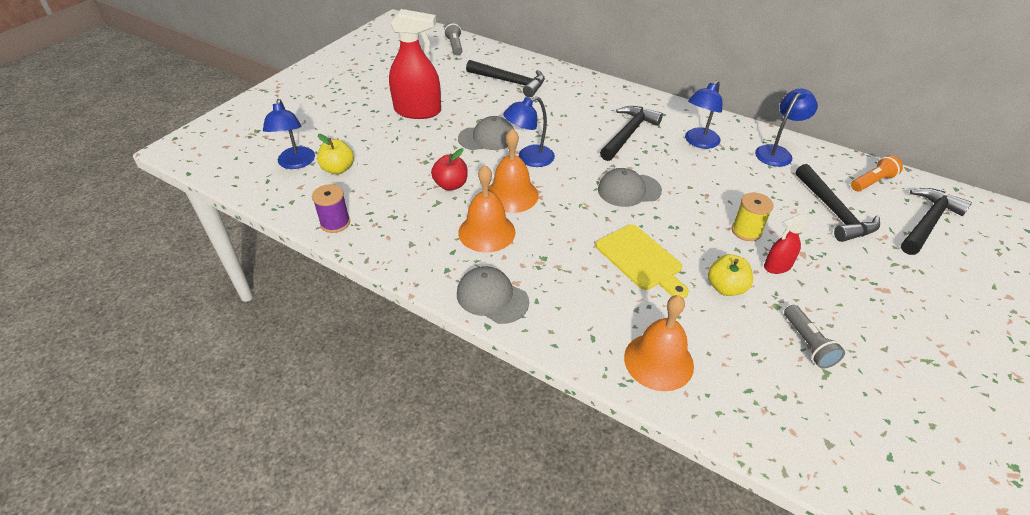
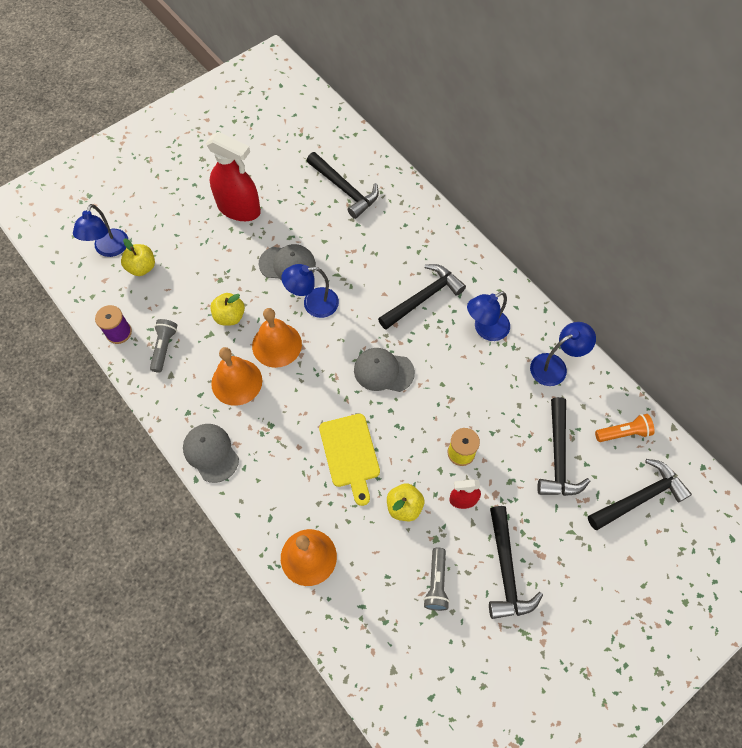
camera: 20 degrees right, 20 degrees up
(451, 185) = (230, 316): red apple -> yellow apple
(454, 46) = (314, 116): grey flashlight -> grey flashlight (164, 348)
(865, 312) = (506, 571): none -> black hammer

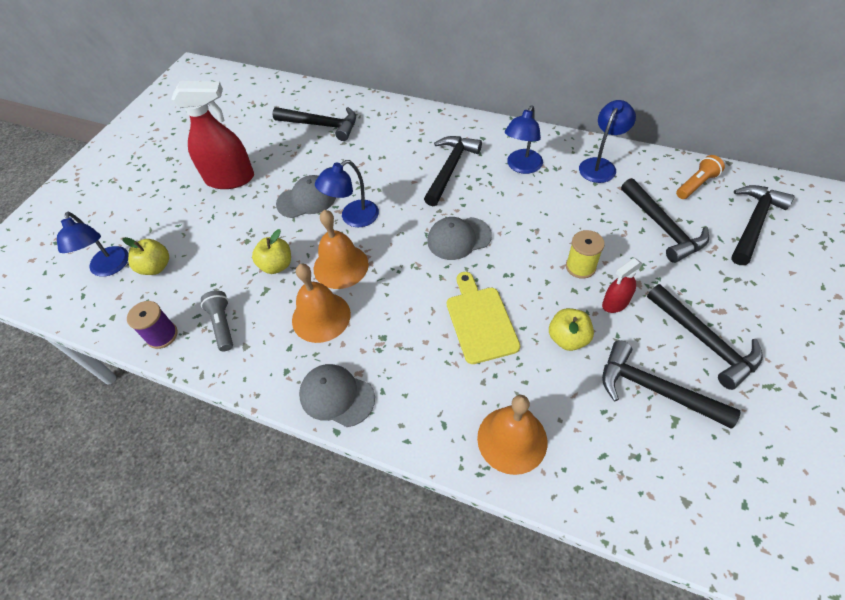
camera: 25 degrees left, 10 degrees down
(350, 454) = (480, 321): yellow cutting board -> yellow cutting board turned 150 degrees counterclockwise
(436, 583) = (654, 389): grey flashlight -> black hammer

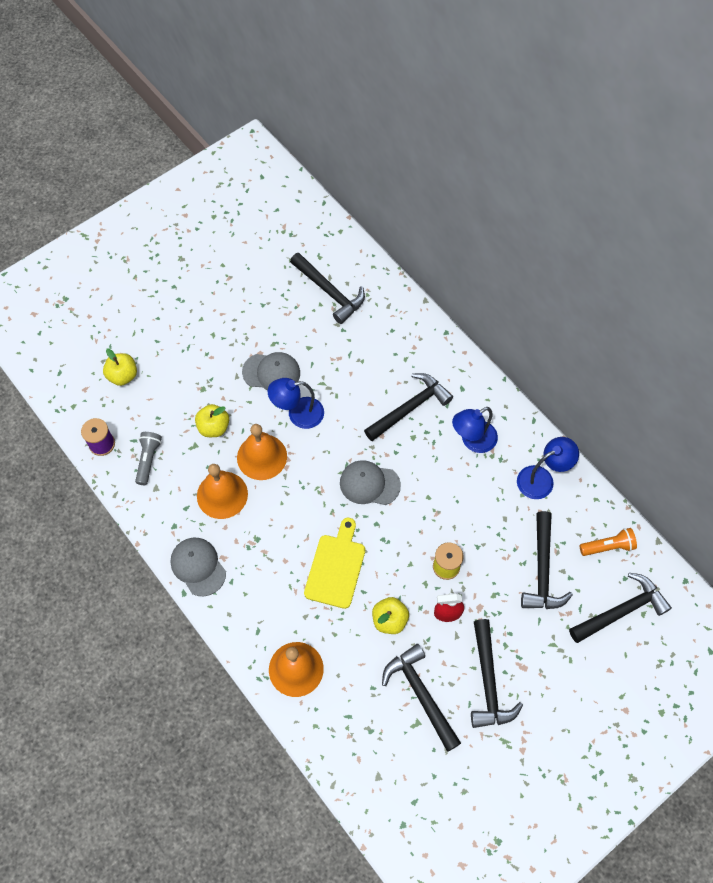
camera: 25 degrees right, 10 degrees up
(110, 268) = (88, 356): blue lamp -> none
(230, 179) = (220, 313): red spray bottle -> none

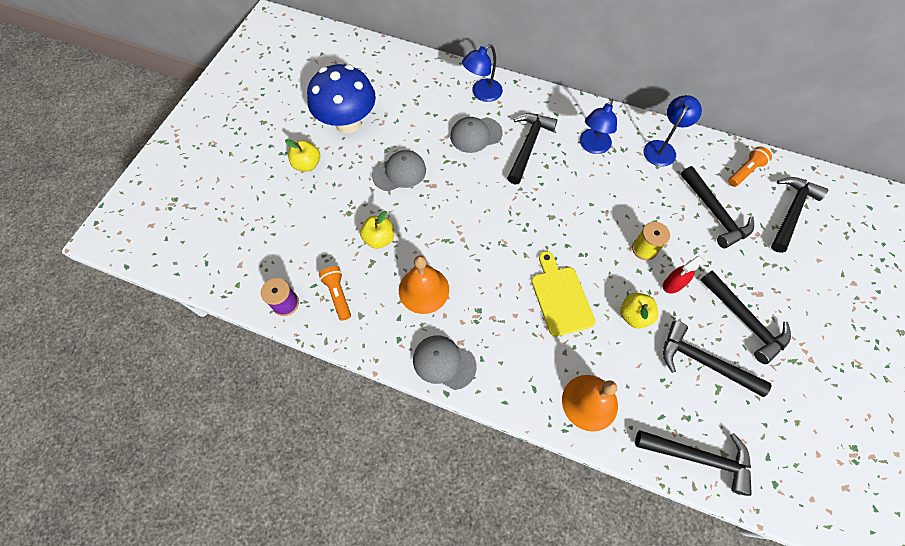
camera: 30 degrees left, 0 degrees up
(123, 376) = (269, 236): yellow apple -> yellow apple (307, 164)
(148, 460) = (338, 295): grey flashlight -> orange flashlight
(256, 298) = (348, 123): none -> blue mushroom
(262, 457) = (436, 241): orange bell -> none
(298, 414) = (443, 193): blue lamp -> blue lamp (482, 94)
(330, 292) = (405, 92): black hammer -> black hammer (699, 457)
(369, 484) = (539, 217): grey cap -> grey cap (476, 135)

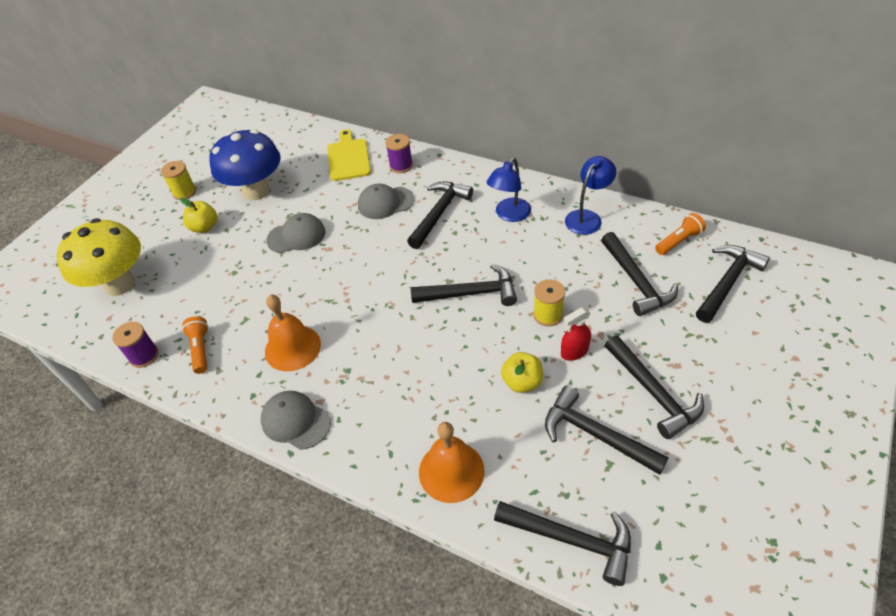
camera: 10 degrees right, 15 degrees down
(240, 228) = (119, 284): none -> yellow mushroom
(276, 125) = (184, 192): none -> yellow spool
(379, 238) = (258, 297): yellow apple -> none
(482, 94) = (401, 166): blue lamp -> purple spool
(561, 297) = (442, 360): yellow cutting board -> yellow cutting board (348, 158)
(573, 229) = (471, 293): none -> black hammer

